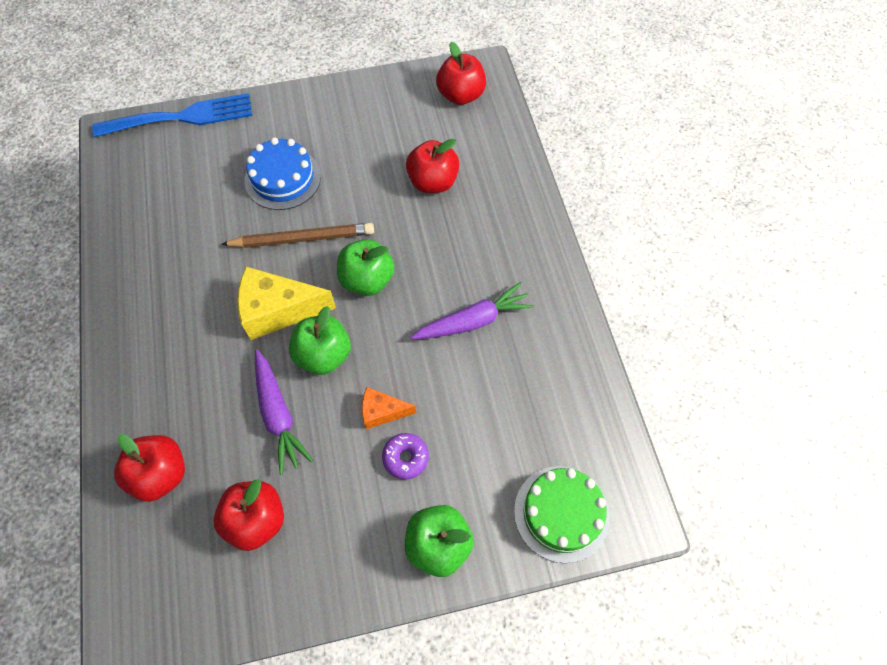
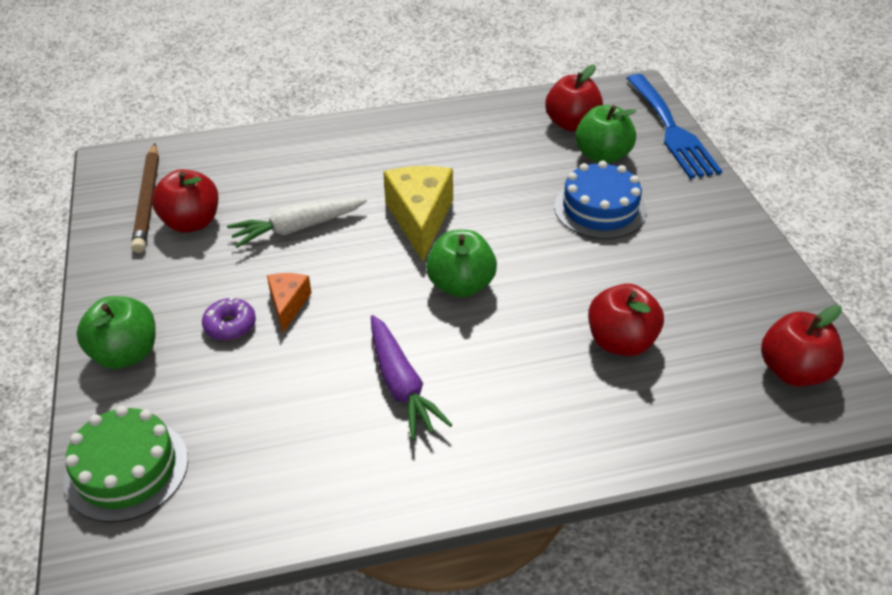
camera: 90 degrees right, 20 degrees down
(161, 474) = (251, 162): red apple -> red apple (572, 124)
(278, 415) = (297, 228): purple carrot -> white carrot
(303, 239) = (515, 230): brown pencil -> brown pencil (147, 201)
(323, 355) = (363, 256): green apple -> green apple (602, 156)

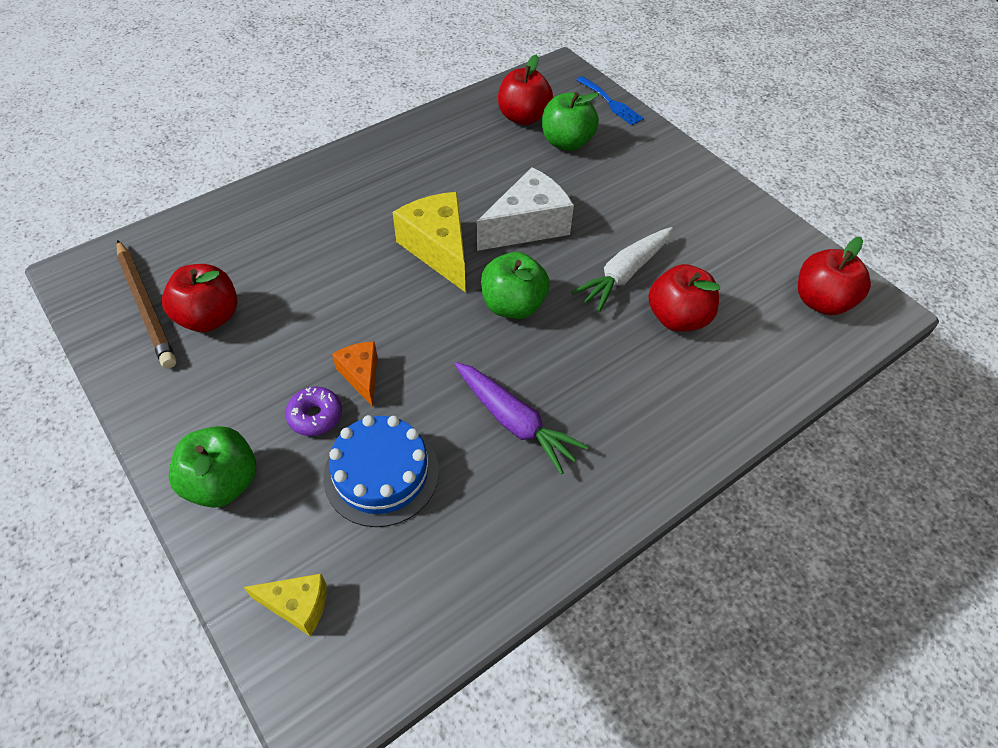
camera: 25 degrees left, 10 degrees up
(126, 469) = (297, 606): green cake -> yellow cheese
(297, 228) = (324, 292): white carrot -> white carrot (624, 274)
(517, 220) = (527, 225): none -> white cheese
(600, 209) = (592, 195): blue cake -> blue cake (381, 473)
(671, 130) = (611, 103): blue fork -> blue fork, size x0.53

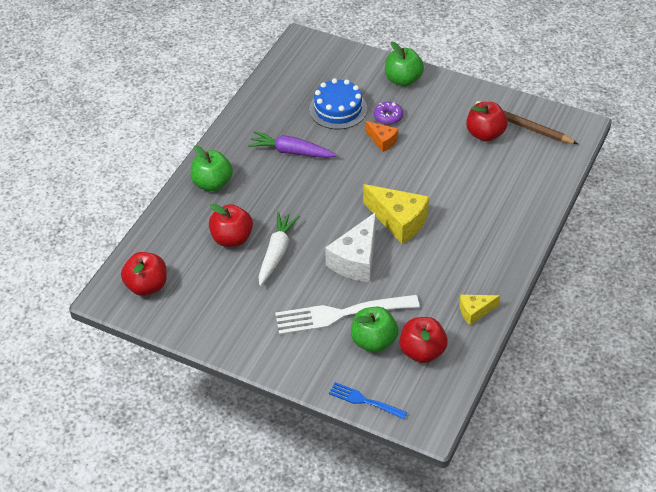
camera: 155 degrees right, 5 degrees down
(297, 606) = (334, 60): yellow cheese -> yellow cheese (475, 311)
(513, 305) = (330, 206): green apple -> green apple (212, 183)
(586, 178) = (340, 314): none -> white fork

